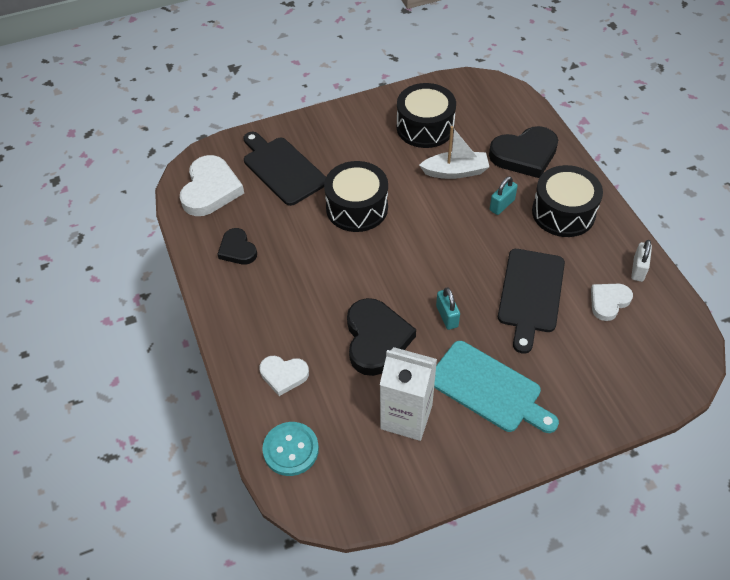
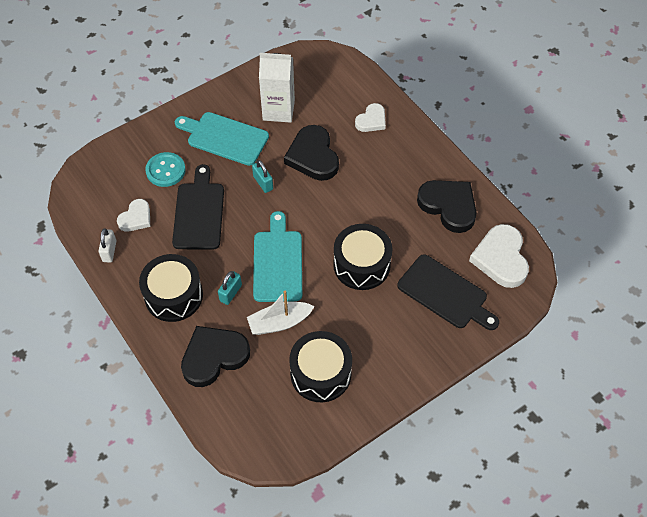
camera: 165 degrees right, 5 degrees up
(237, 249) = (448, 206): black heart -> black heart, size x1.71
(283, 375) = (371, 120): white heart -> white heart turned 135 degrees clockwise
(291, 449) = (349, 79): turquoise button -> turquoise button (165, 170)
(446, 225) = (277, 262): none -> turquoise cutting board

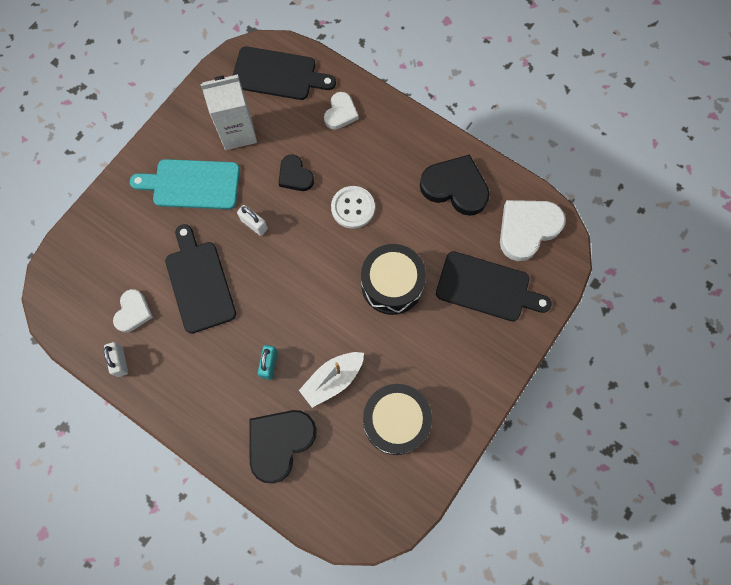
camera: 20 degrees left, 15 degrees up
(165, 170) = (143, 245): turquoise button -> none
(173, 295) = (210, 388): black drum -> none
(263, 183) = (254, 224): turquoise padlock -> white padlock
(277, 262) = (305, 312): turquoise cutting board -> none
(313, 156) = (295, 175): black heart -> black heart, size x0.58
(330, 77) = (278, 74): none -> black cutting board
(352, 195) = (353, 208): none -> white button
(501, 258) = (527, 229): white heart -> white heart turned 75 degrees clockwise

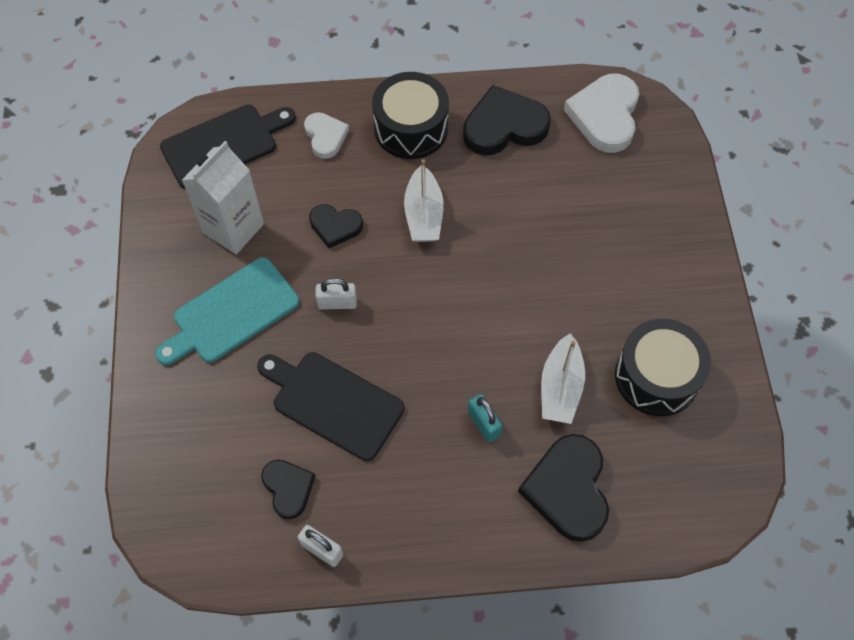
camera: 40 degrees left, 10 degrees down
(133, 312) = (288, 488): white heart -> black heart
(353, 208) = (423, 214): white button -> white boat
(392, 284) = (530, 256): black drum -> black drum (411, 128)
(487, 287) = (620, 193): black cutting board -> none

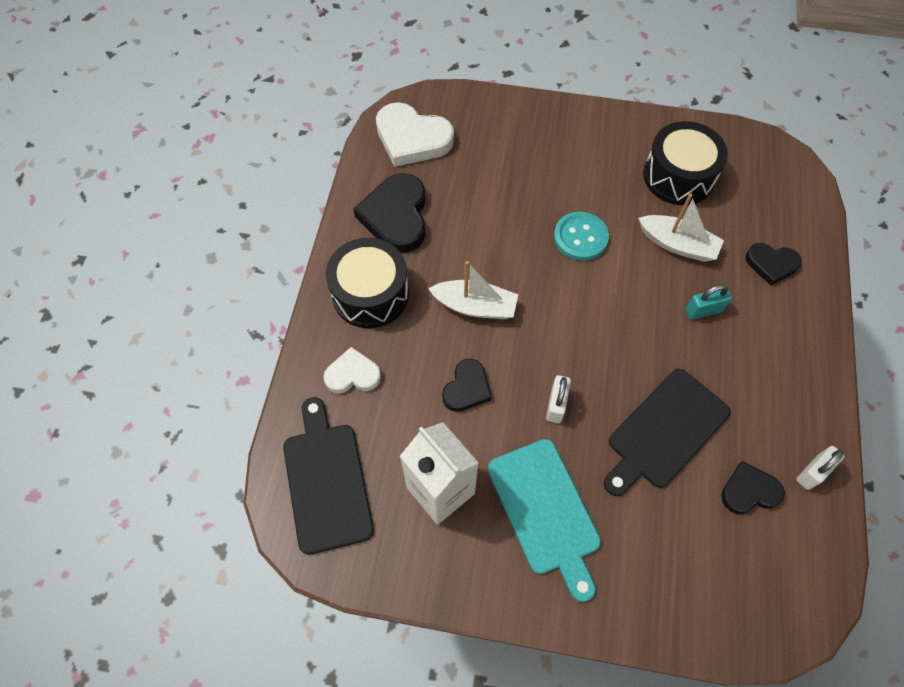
camera: 75 degrees left, 0 degrees up
(536, 291) = (580, 237): none -> turquoise button
(568, 489) = (771, 264): black heart -> black heart, size x0.58

